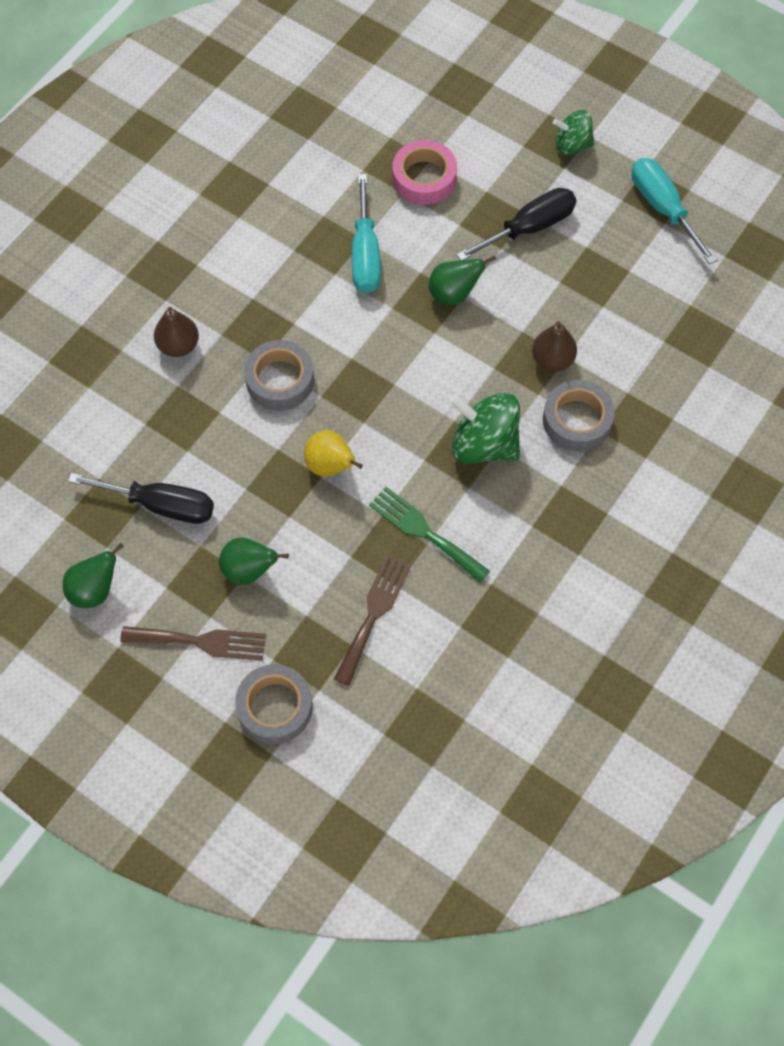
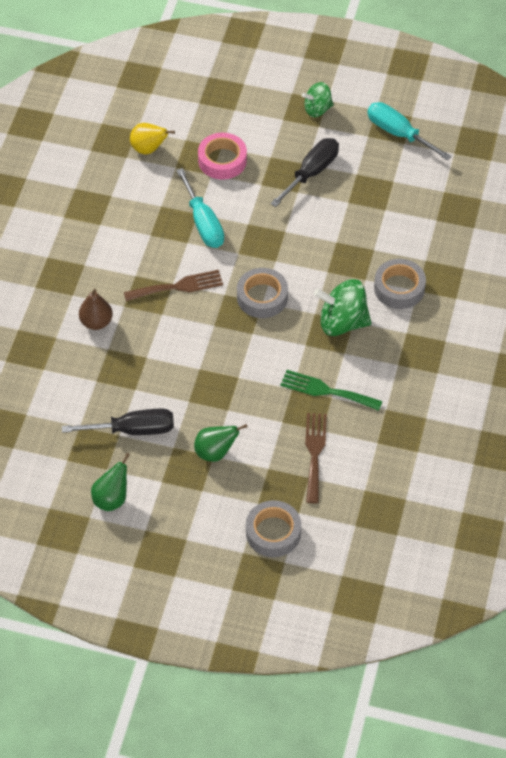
camera: 20 degrees left, 10 degrees down
(201, 642) = (202, 508): brown fork -> brown fork (178, 286)
(280, 380) = (180, 323): grey tape -> grey tape (262, 297)
(330, 466) = (242, 368): yellow pear -> yellow pear (149, 149)
(454, 294) = (278, 231): green pear -> none
(552, 360) = (365, 254): brown pear -> none

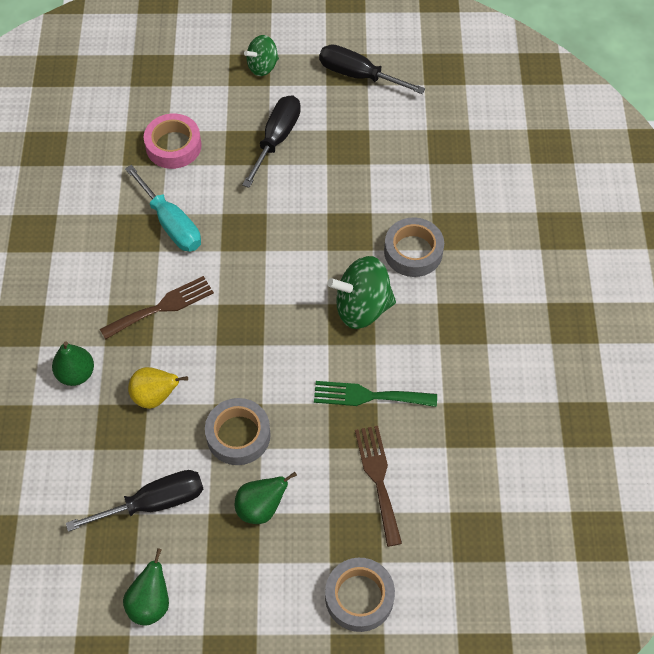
camera: 15 degrees left, 5 degrees up
(96, 322) = (76, 374): brown pear -> green pear
(149, 149) = (87, 150): yellow pear -> yellow pear (155, 396)
(262, 297) = (262, 298): grey tape -> grey tape (238, 435)
(398, 133) = (358, 75): turquoise screwdriver -> black screwdriver

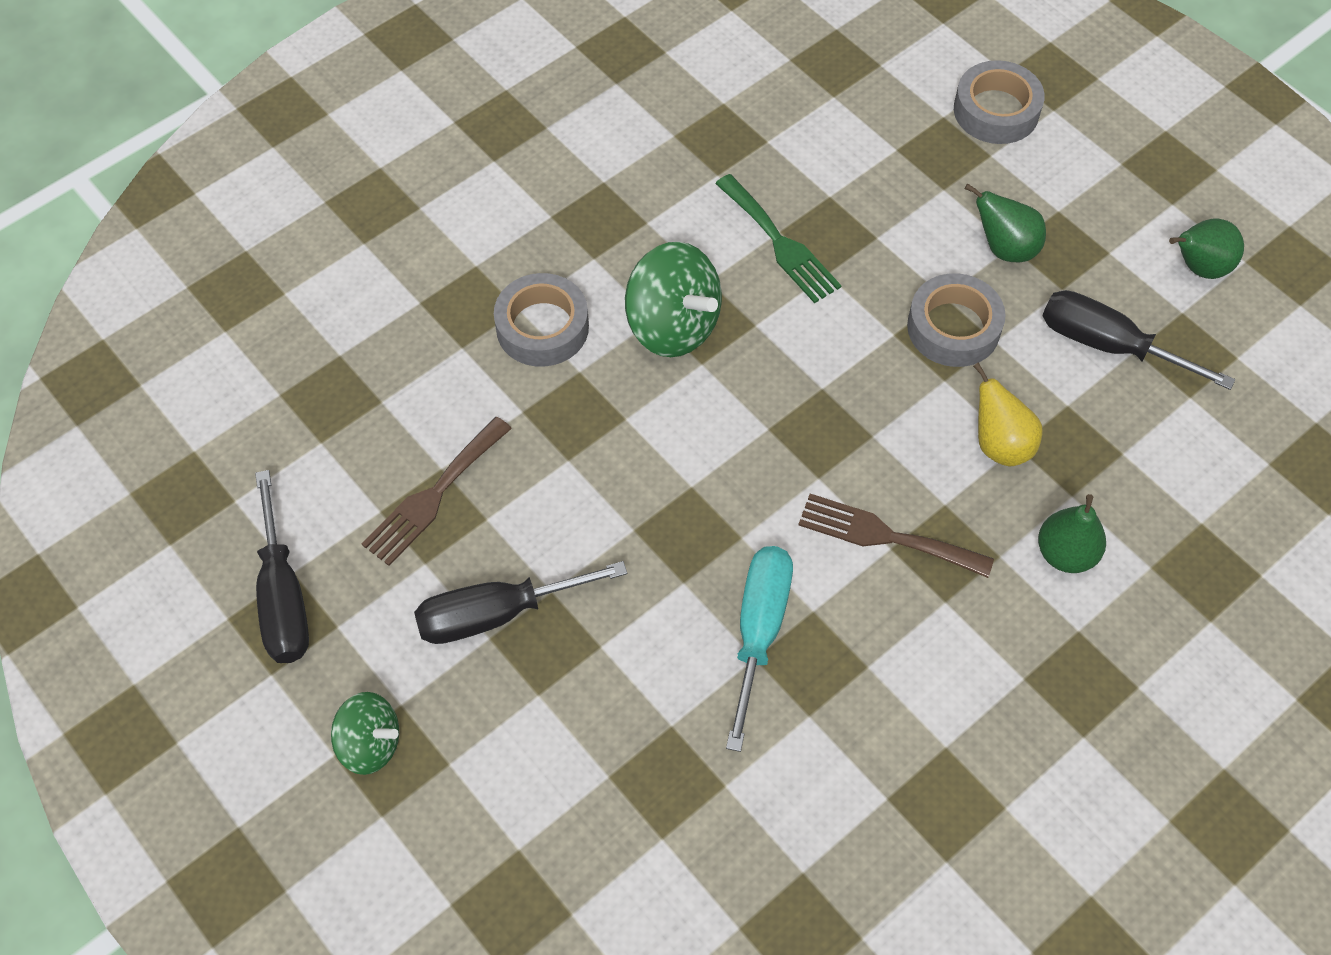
camera: 130 degrees left, 0 degrees up
(173, 146) = (629, 743): pink tape -> none
(378, 479) = (864, 173): brown fork -> brown fork (433, 495)

